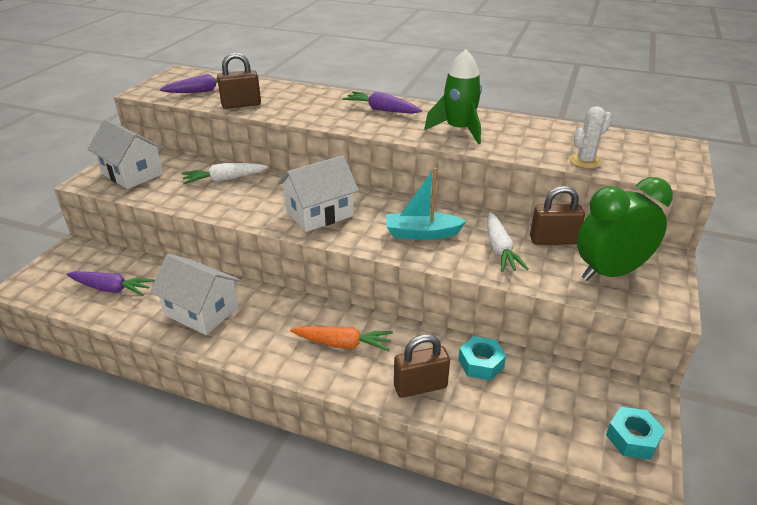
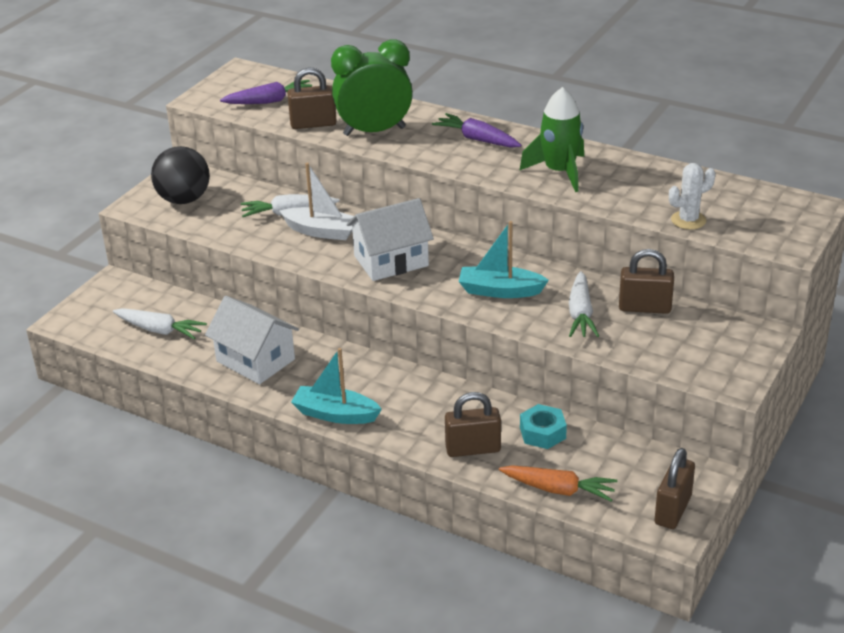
camera: 10 degrees right, 0 degrees up
(111, 289) = (160, 330): purple carrot -> white carrot
(132, 174) = (184, 200): white house -> black ball
(254, 193) = (321, 231): none -> white boat
(281, 360) = (335, 414): none -> turquoise boat
(343, 344) = (402, 403): orange carrot -> orange carrot (559, 490)
(610, 273) = (691, 346): green clock -> green clock (374, 131)
(632, 438) = (672, 510): turquoise nut -> brown padlock

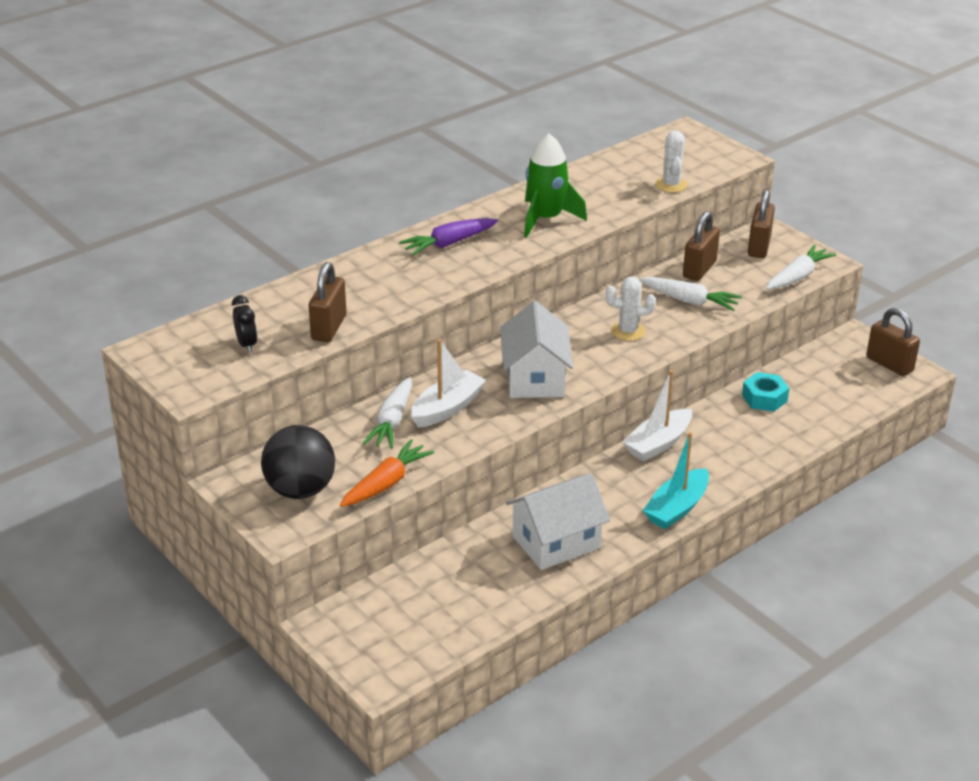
camera: 70 degrees left, 0 degrees up
(160, 330) = (454, 602): white carrot -> white carrot (798, 276)
(270, 101) = (246, 345): purple carrot -> black clock
(374, 131) = (380, 295): green clock -> none
(424, 383) = (658, 443): none -> white boat
(473, 449) = (768, 440): brown padlock -> brown padlock (759, 247)
(500, 291) = (628, 331): turquoise boat -> white cactus
(559, 490) = (842, 410): orange carrot -> orange carrot (386, 483)

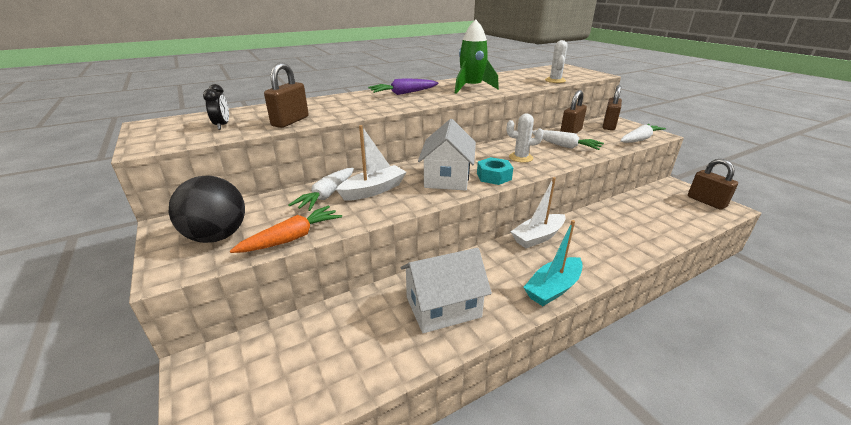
camera: 10 degrees right, 5 degrees down
(764, 398) = (617, 214): turquoise nut -> turquoise nut (494, 176)

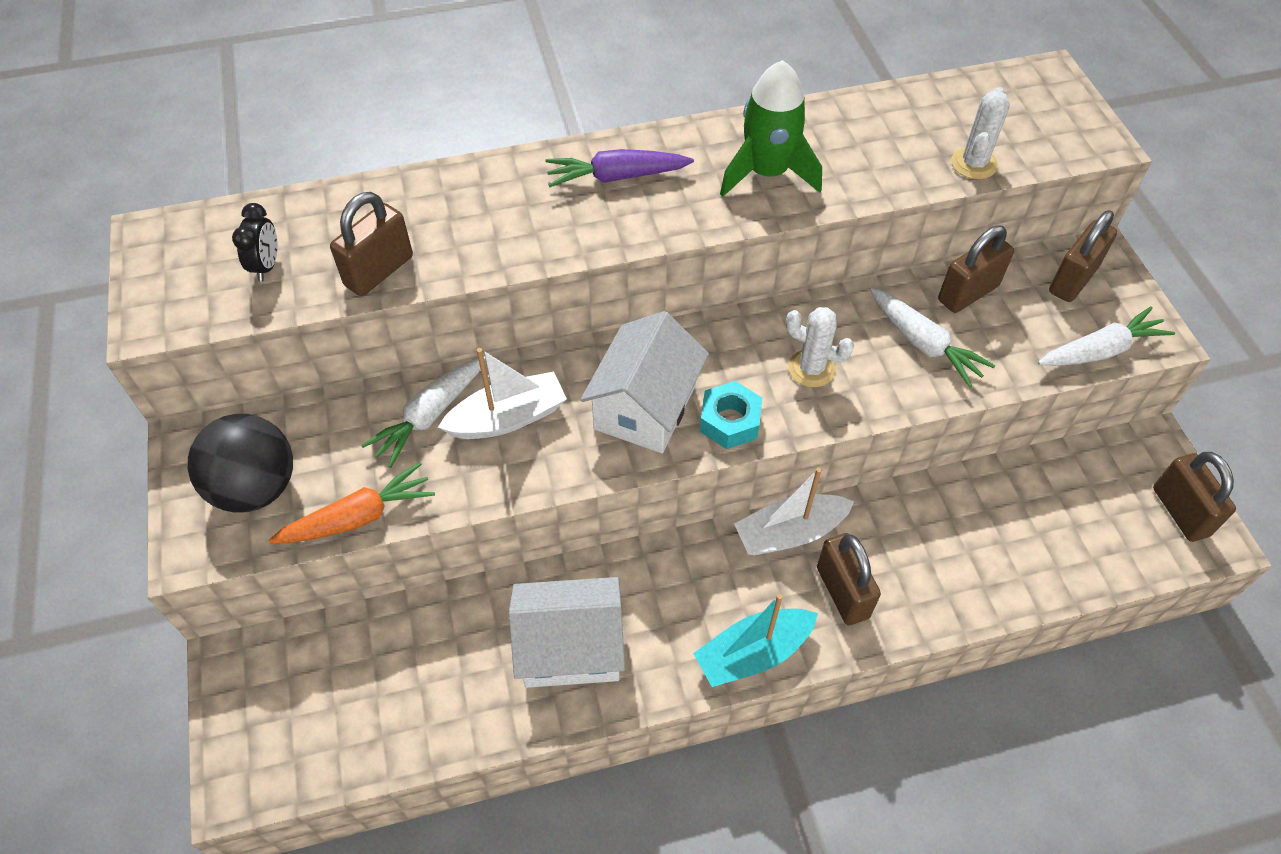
camera: 15 degrees right, 25 degrees up
(581, 254) = (842, 592): none -> brown padlock

